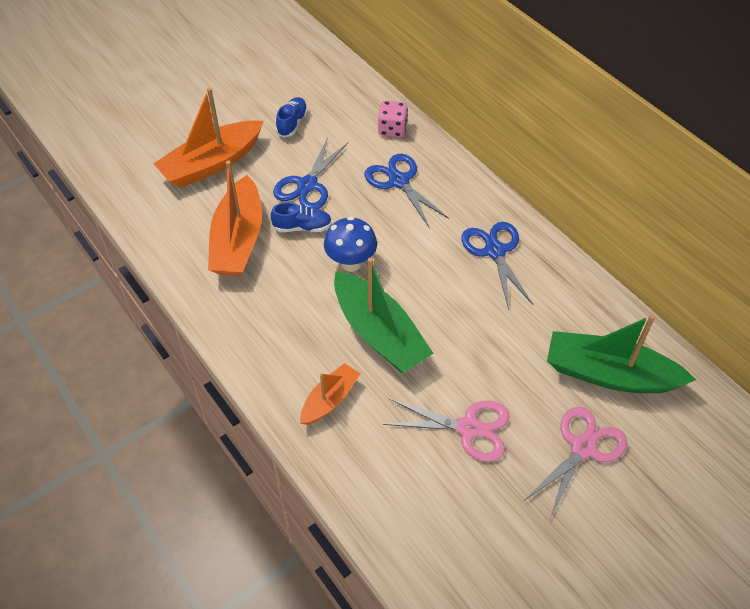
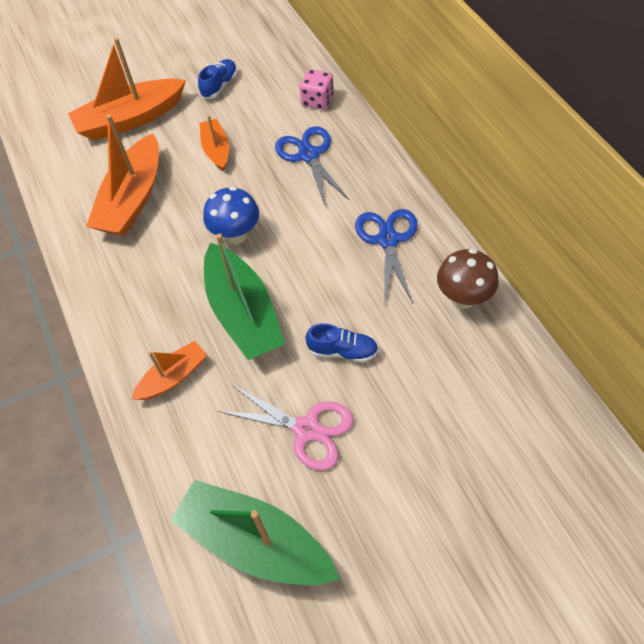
camera: 15 degrees right, 5 degrees up
(302, 227) = (198, 193): blue shoe -> blue shoe (342, 351)
(307, 185) = (216, 150): blue scissors -> orange boat
(576, 295) = (463, 298): none -> brown mushroom
(583, 448) = (424, 470): pink scissors -> none
(609, 374) = (476, 391): green boat -> green boat (255, 542)

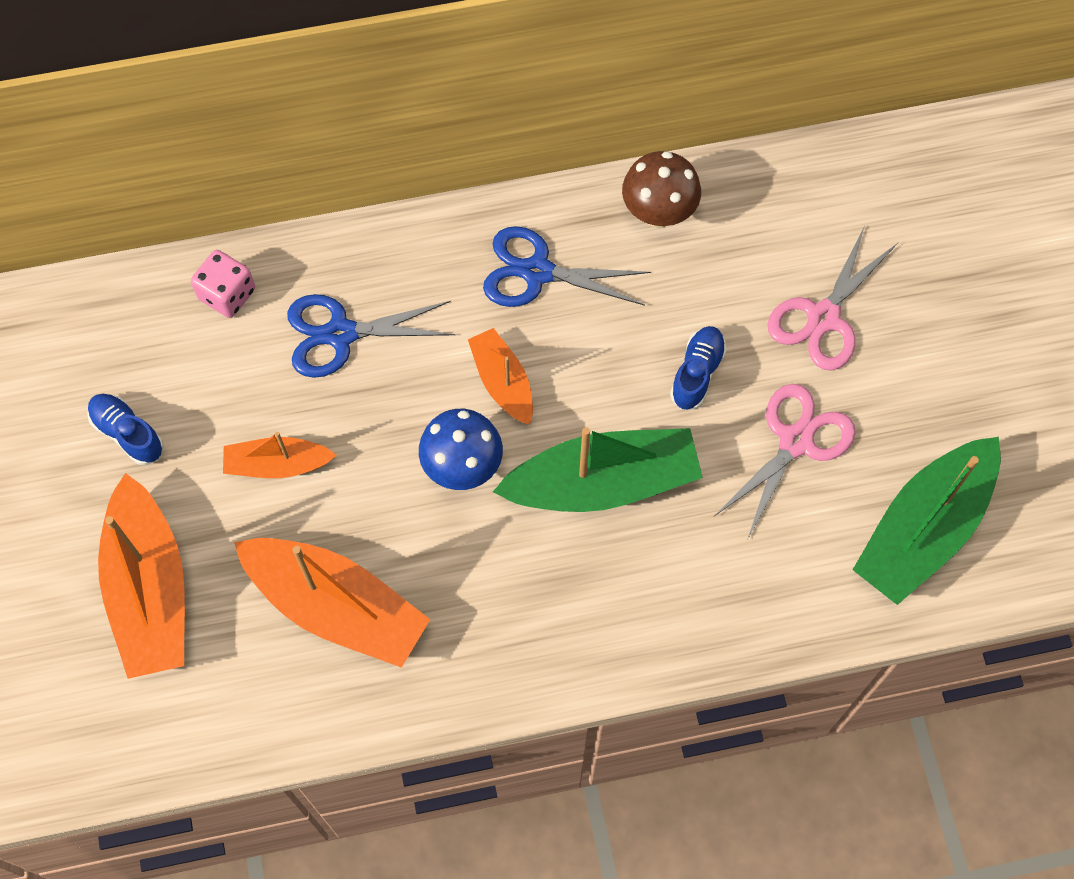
camera: 80 degrees left, 10 degrees up
(173, 377) = (679, 590): orange boat -> orange boat (502, 382)
(418, 428) = (823, 317): none -> pink scissors

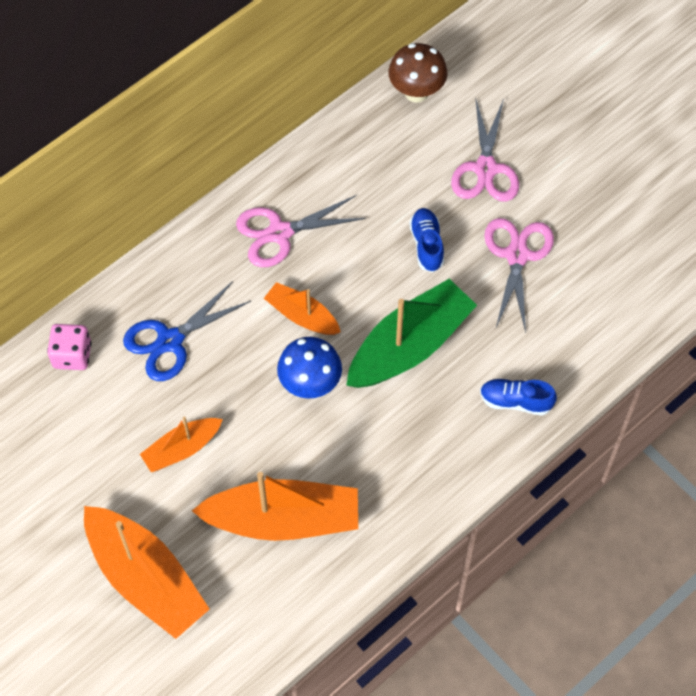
camera: 30 degrees left, 5 degrees down
(128, 433) = (61, 484): blue shoe -> blue shoe (516, 401)
(537, 272) = (280, 233): blue scissors -> pink scissors
(658, 213) = (336, 155): brown mushroom -> brown mushroom (416, 92)
(923, 529) = (630, 268): green boat -> none

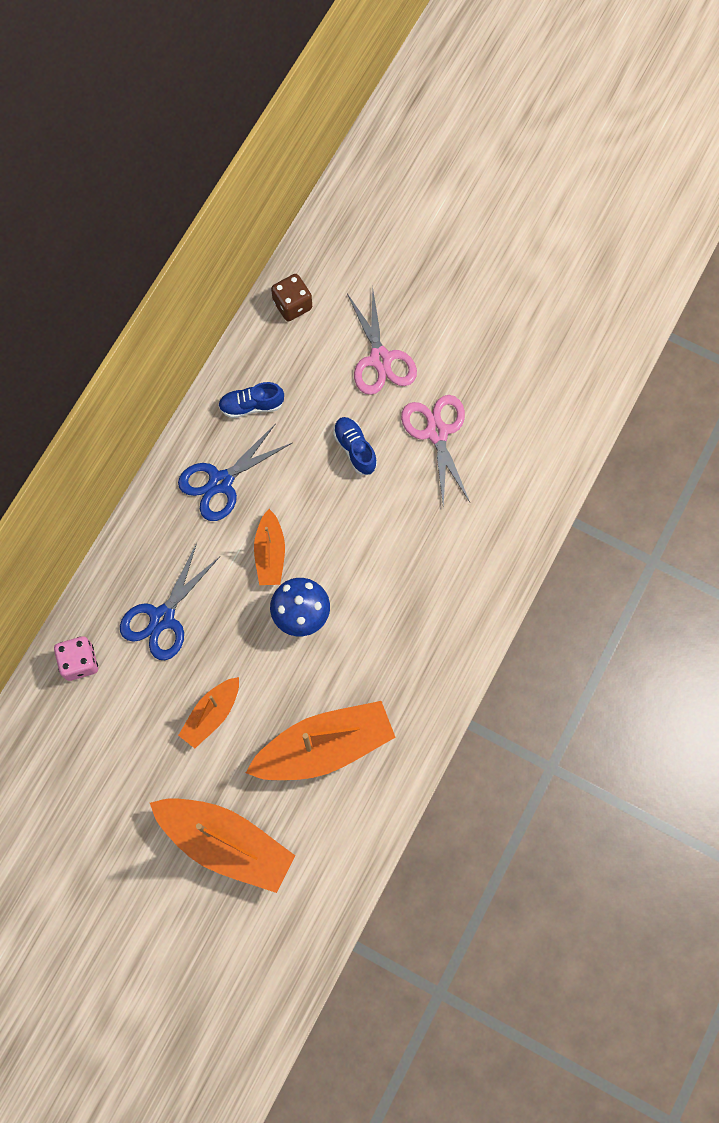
camera: 20 degrees left, 10 degrees up
(280, 233) = (221, 482): pink scissors -> blue scissors
(302, 316) = (270, 554): orange boat -> orange boat turned 105 degrees counterclockwise
(410, 346) = (374, 549): green boat -> none
(416, 92) = (292, 305): brown mushroom -> brown dice
(516, 401) = (483, 568): blue shoe -> blue shoe (251, 405)

